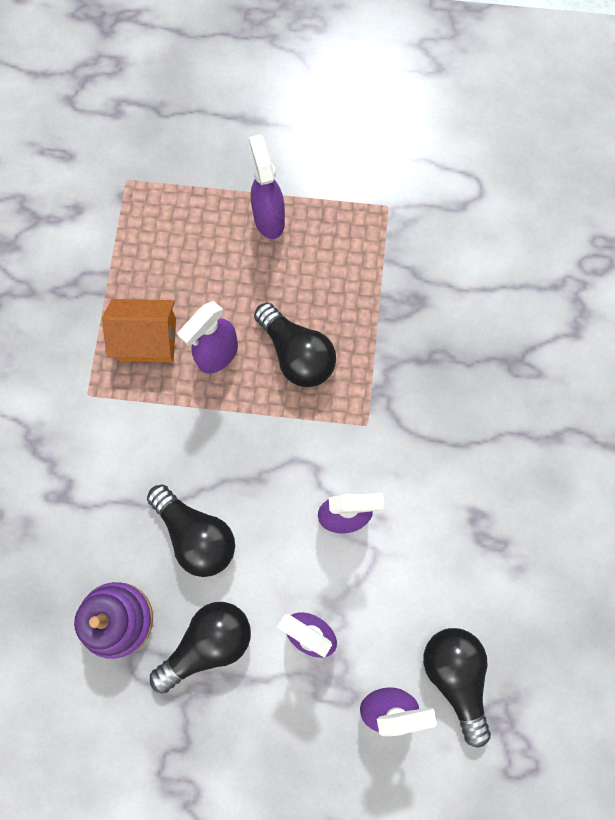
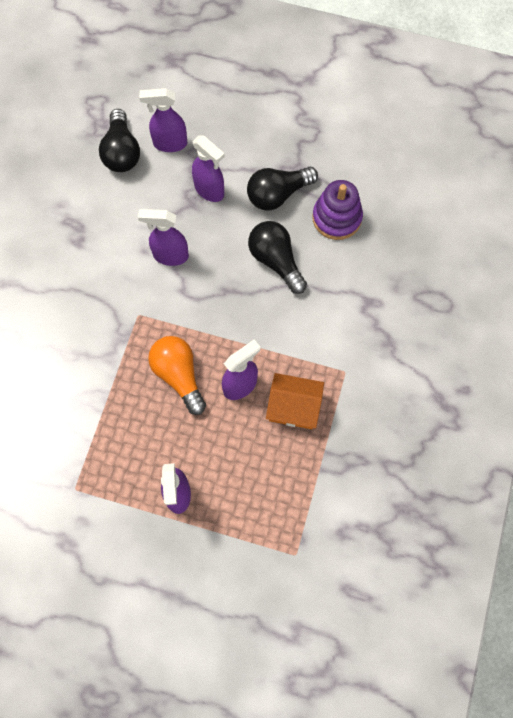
camera: 170 degrees left, 5 degrees down
(296, 354) = (179, 376): black light bulb -> orange light bulb

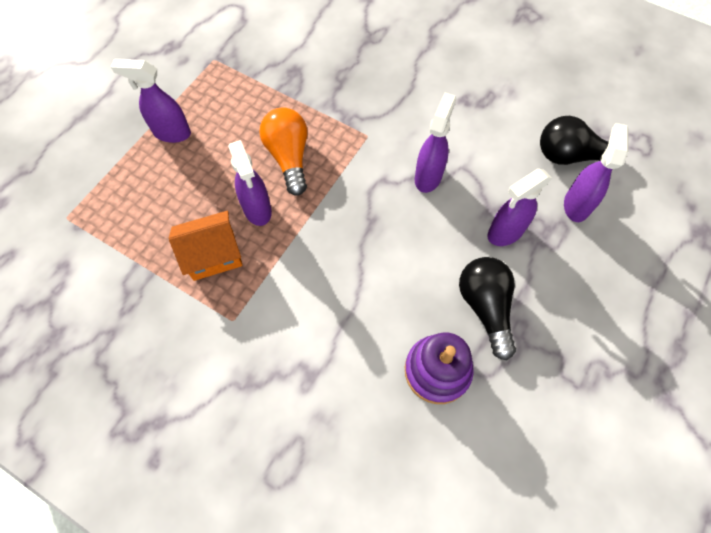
camera: 105 degrees right, 5 degrees down
(179, 376) = (289, 157): orange light bulb -> orange light bulb turned 90 degrees counterclockwise
(276, 261) = (394, 282): black light bulb -> none
(293, 407) = (213, 255): orange house -> orange house turned 45 degrees clockwise

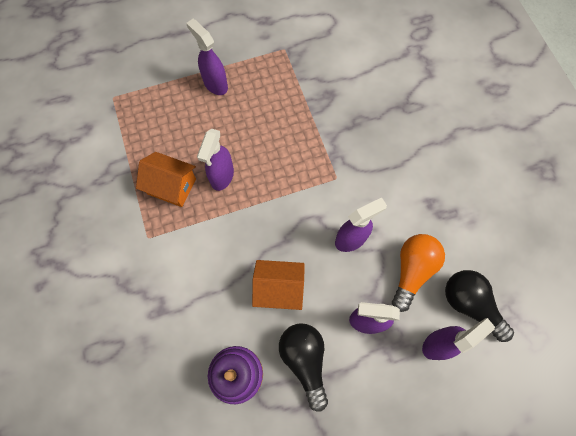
camera: 40 degrees right, 5 degrees up
(289, 157) = (272, 155): orange light bulb -> orange light bulb (412, 271)
(405, 266) = (279, 288): none -> orange house
(485, 307) = (305, 361): black light bulb -> black light bulb turned 45 degrees counterclockwise

